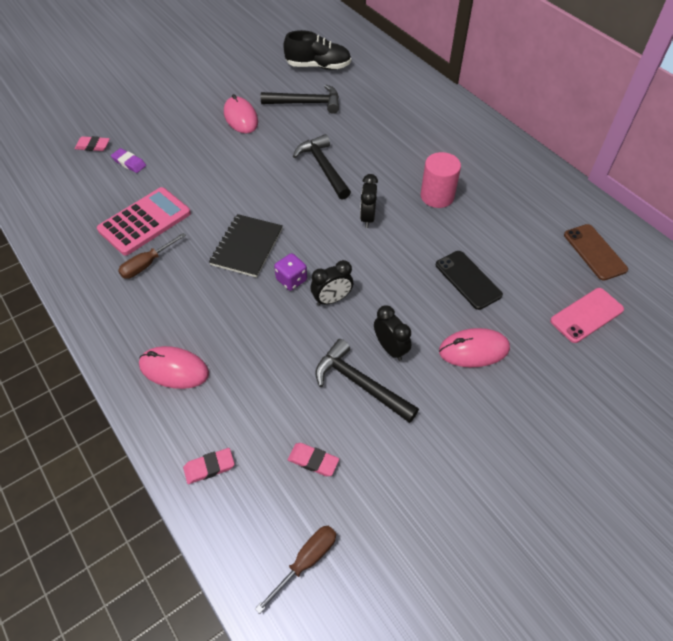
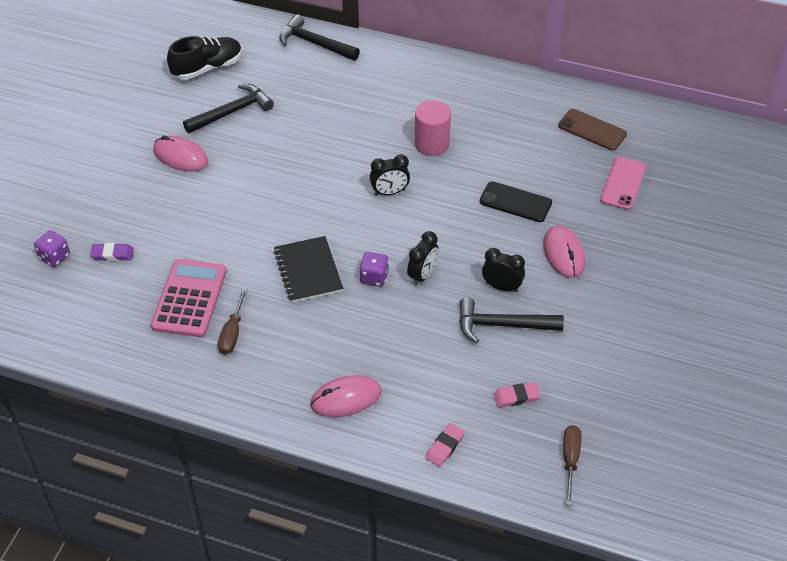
camera: 35 degrees left, 5 degrees down
(93, 146) = (54, 257): pink eraser -> purple dice
(323, 168) = (309, 167): black hammer -> black hammer (314, 43)
(367, 217) = (389, 192): black clock -> black clock turned 75 degrees counterclockwise
(474, 350) = (564, 254): pink mouse -> pink mouse turned 60 degrees counterclockwise

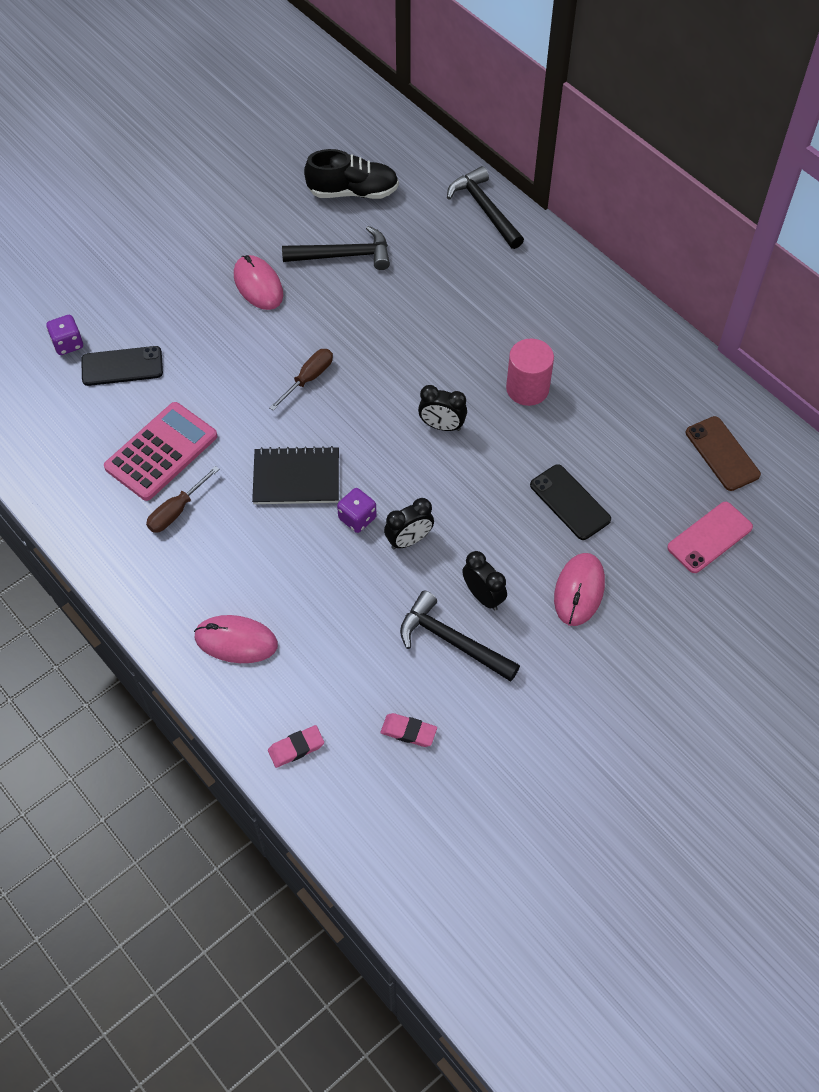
camera: 30 degrees right, 10 degrees up
(112, 254) = (122, 366): purple eraser -> black phone
(308, 271) = (296, 478): black notebook -> black notebook turned 75 degrees clockwise
(570, 460) = (413, 834): brown screwdriver -> brown screwdriver (308, 378)

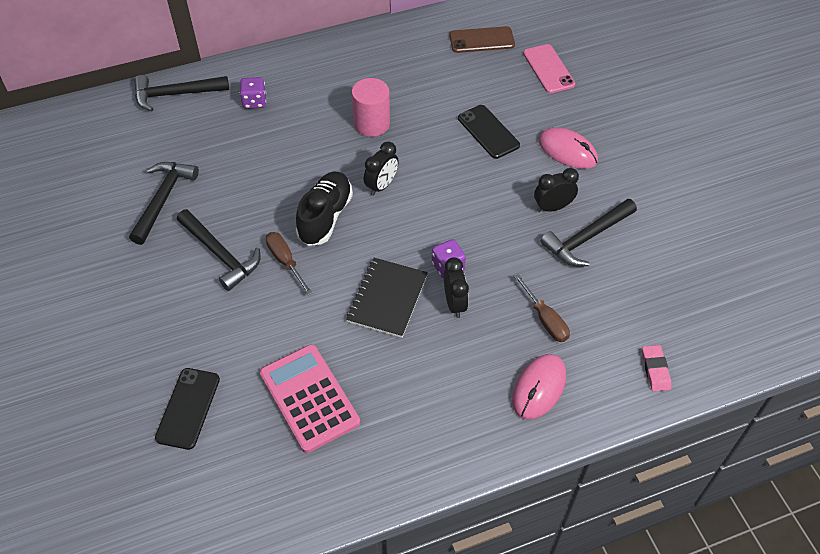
camera: 70 degrees left, 5 degrees down
(68, 344) = (130, 452): purple dice -> purple dice (254, 102)
(176, 511) = (382, 401): brown screwdriver -> brown screwdriver (545, 319)
(258, 285) = (156, 271): pink mouse -> none
(296, 325) = (220, 254): none -> black hammer
(353, 192) = (95, 173): black shoe -> black shoe (325, 217)
(408, 731) = (659, 289): pink eraser -> none
(409, 540) = (483, 238): black clock -> black clock (454, 303)
(570, 502) = (488, 132): black phone -> black phone turned 75 degrees clockwise

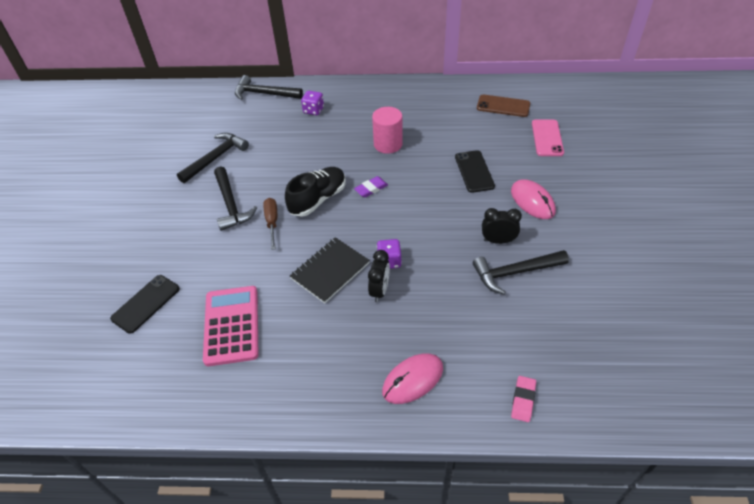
camera: 25 degrees right, 5 degrees down
(381, 185) = (371, 189): black clock -> purple eraser
(545, 319) = (447, 326): brown screwdriver -> none

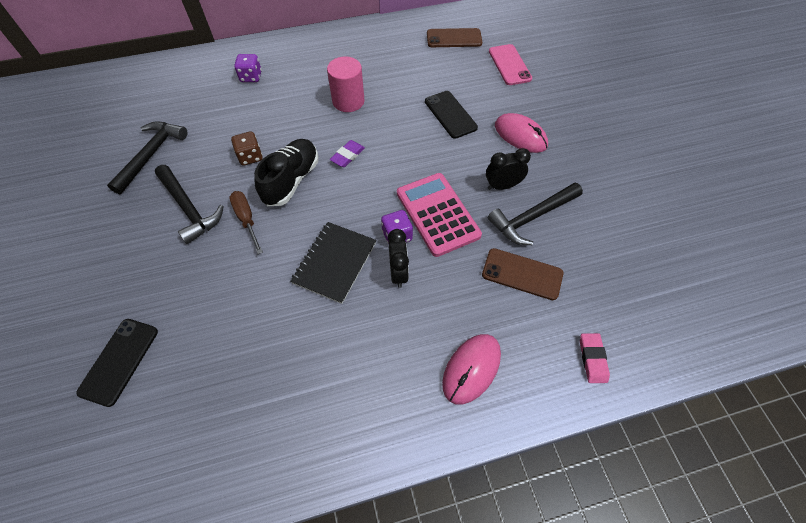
camera: 20 degrees left, 10 degrees up
(232, 325) = (240, 360): pink calculator -> pink calculator (437, 214)
(264, 94) = (186, 67): black hammer -> none
(291, 174) = (250, 157): none -> brown dice
(487, 316) = (522, 274): none -> brown phone

